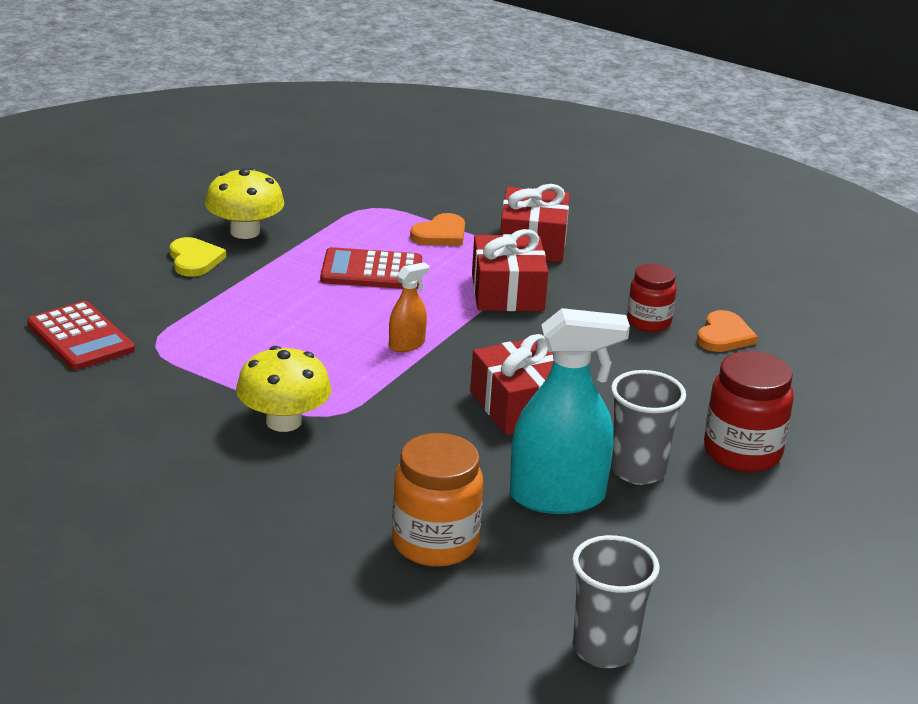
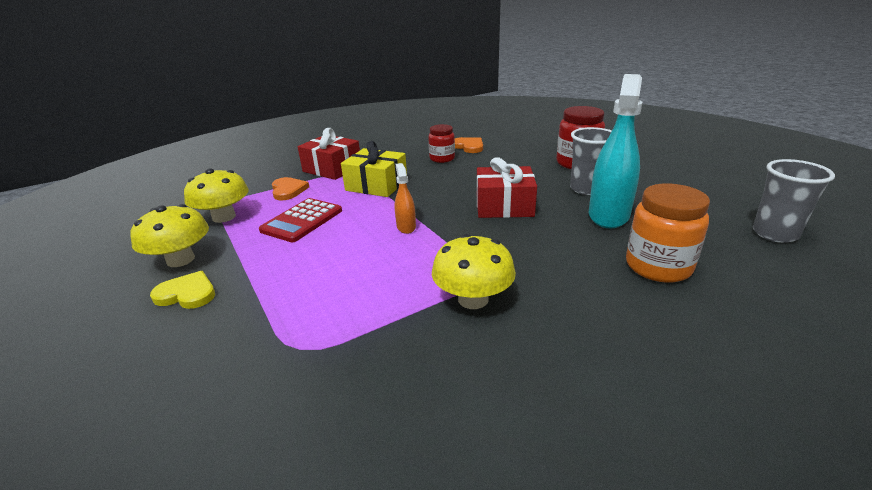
camera: 60 degrees left, 0 degrees up
(81, 337) = (232, 402): red calculator -> none
(343, 219) = (224, 217): none -> yellow mushroom
(507, 292) = (376, 185): red gift -> yellow gift

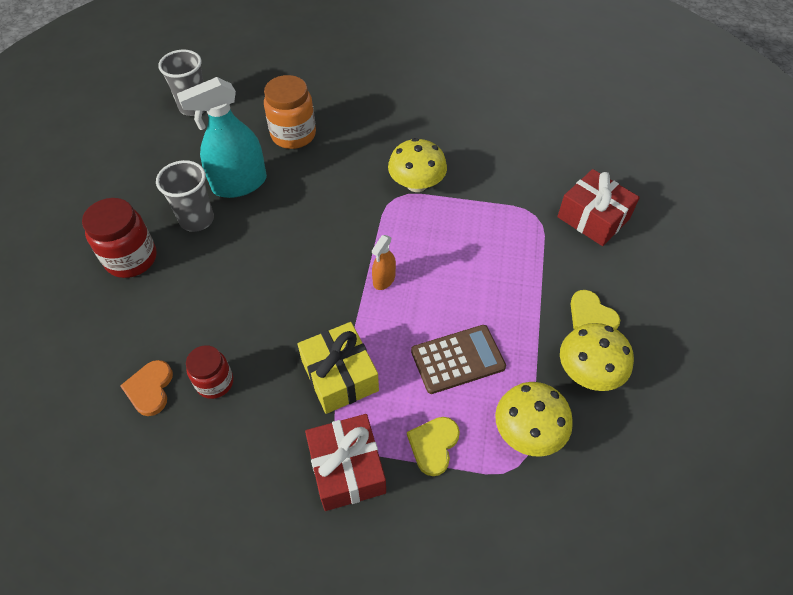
camera: 140 degrees left, 25 degrees up
(288, 190) = (433, 445): orange heart -> yellow heart
(302, 220) = (457, 359): red calculator -> brown calculator
(504, 206) = (284, 248): red gift -> red gift (593, 218)

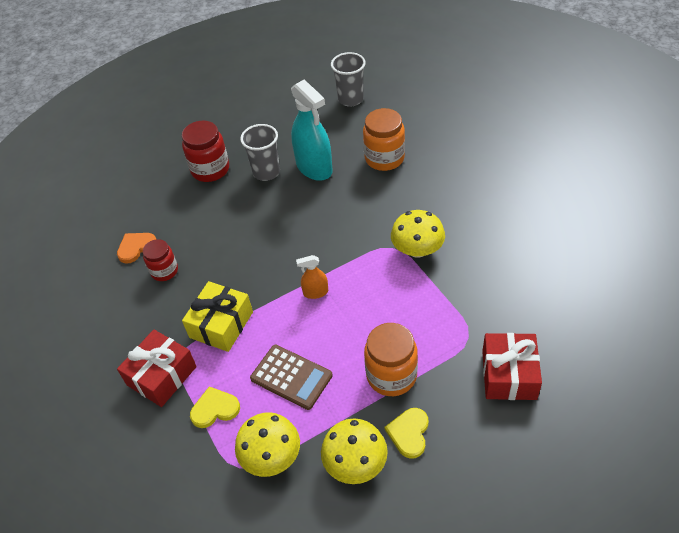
camera: 55 degrees right, 5 degrees down
(239, 184) = (314, 168): turquoise spray bottle -> turquoise spray bottle turned 150 degrees counterclockwise
(525, 288) = (391, 375): none -> orange jar

